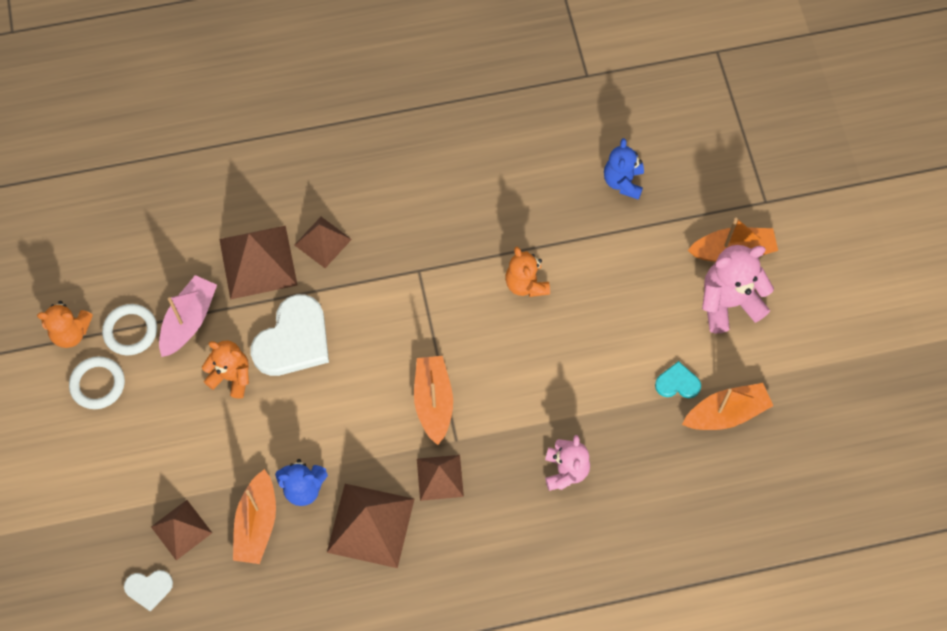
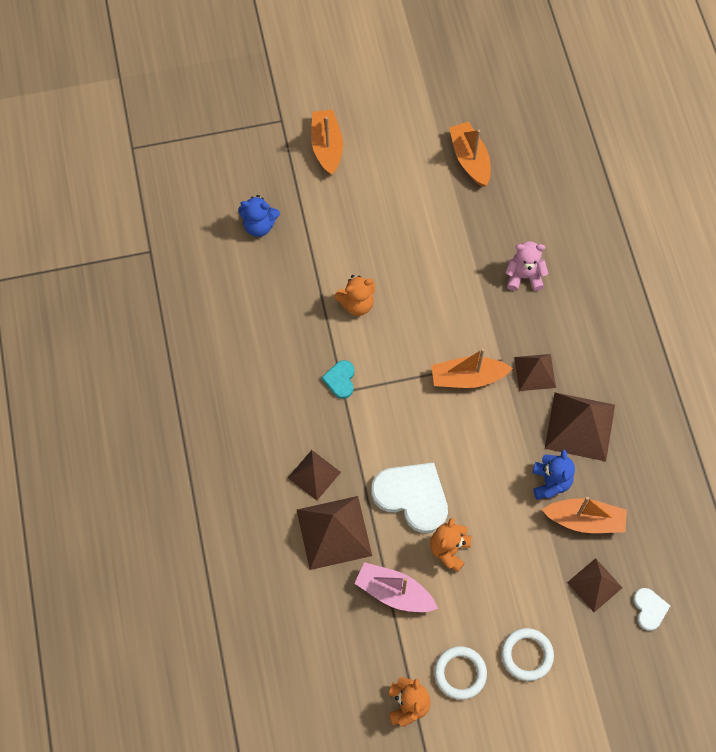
camera: 90 degrees left, 0 degrees up
(130, 331) = (405, 647): white ring -> white ring (527, 655)
(677, 383) = (445, 192): turquoise heart -> turquoise heart (340, 380)
(728, 302) = (373, 152): pink teddy bear -> none

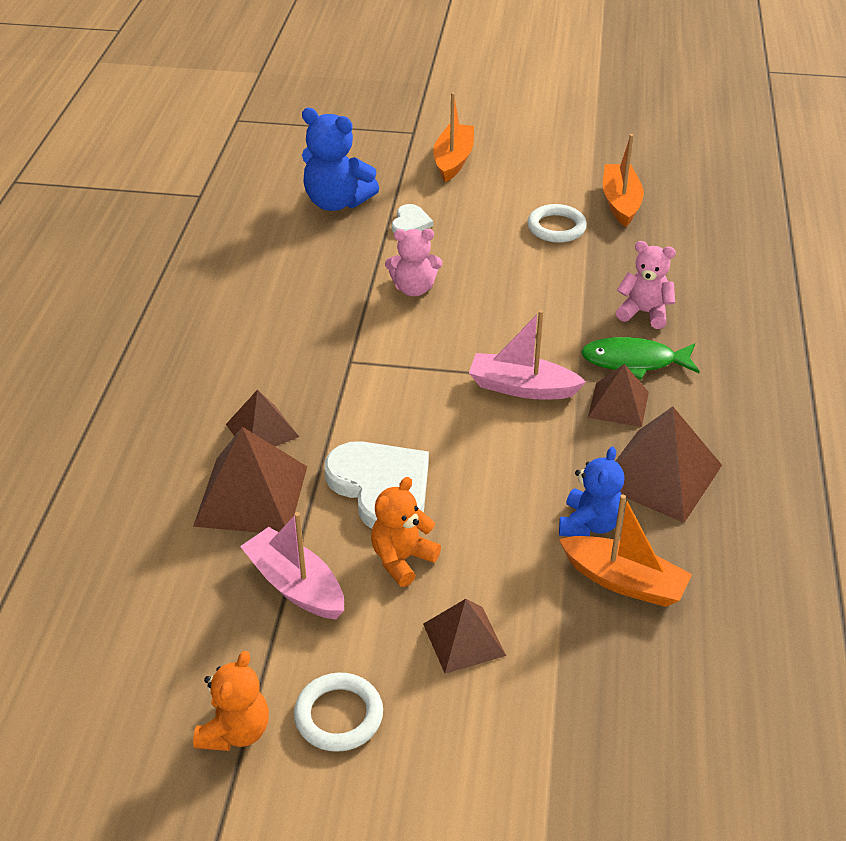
camera: 20 degrees right, 25 degrees down
(259, 226) = (337, 202): blue teddy bear -> blue teddy bear, size x1.51
(340, 380) = (352, 350): turquoise heart -> none
(357, 304) = (414, 289): orange teddy bear -> pink teddy bear
(468, 378) = (522, 387): orange boat -> pink boat
(527, 655) = (457, 724): white ring -> white ring (556, 227)
(532, 328) = (634, 362): none -> green fish
(594, 585) = (607, 665): brown pyramid -> brown pyramid (464, 639)
(649, 609) = (686, 724): white heart -> white heart (410, 223)

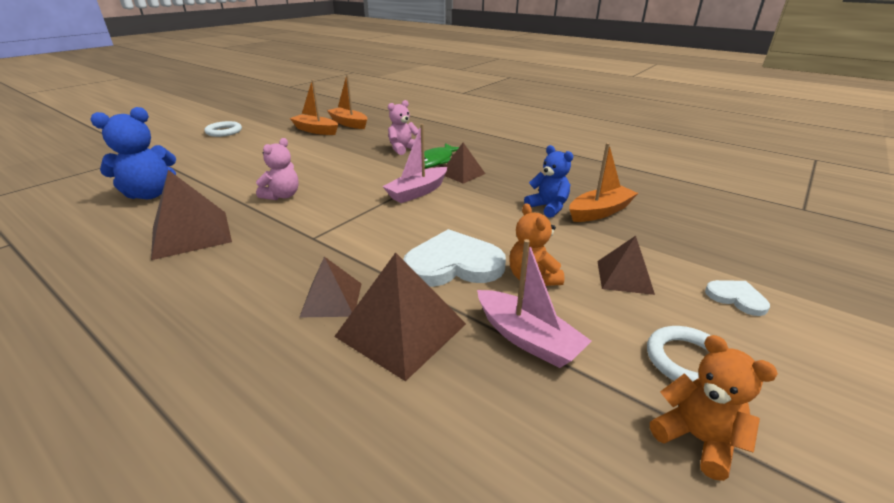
camera: 60 degrees left, 10 degrees down
(295, 585) = (527, 338): pink boat -> pink boat turned 120 degrees counterclockwise
(410, 223) = (222, 179): white heart -> white heart (736, 298)
(453, 160) = (196, 153): orange boat -> orange boat (349, 123)
(556, 227) = (305, 147): white ring -> white ring (224, 132)
(660, 475) = (525, 180): brown pyramid -> brown pyramid (191, 234)

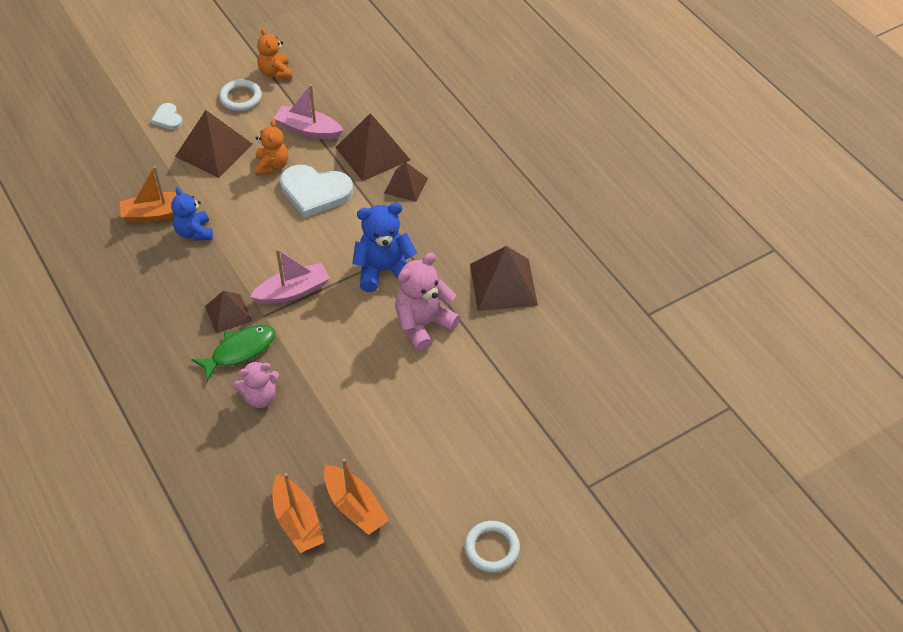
camera: 160 degrees left, 20 degrees up
(150, 194) = (554, 368): blue teddy bear -> blue teddy bear (384, 270)
(282, 196) = (423, 324): pink teddy bear -> pink teddy bear, size x1.51
(527, 338) = (308, 130): pink boat -> pink boat turned 45 degrees counterclockwise
(624, 277) = (213, 150): brown pyramid -> brown pyramid, size x1.64

